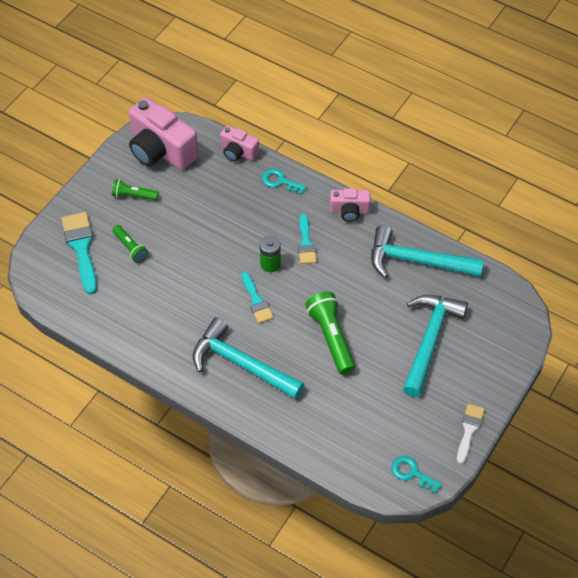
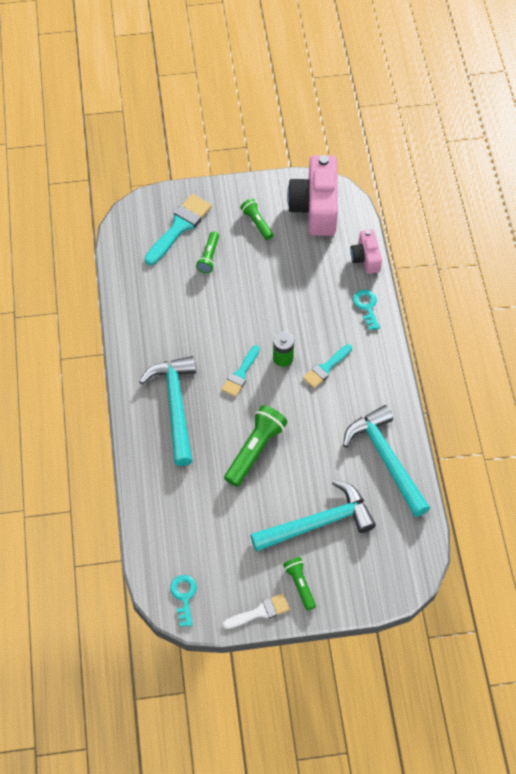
camera: 50 degrees right, 5 degrees up
(349, 211) = (387, 375): pink camera -> none
(469, 388) = (300, 584): none -> green flashlight

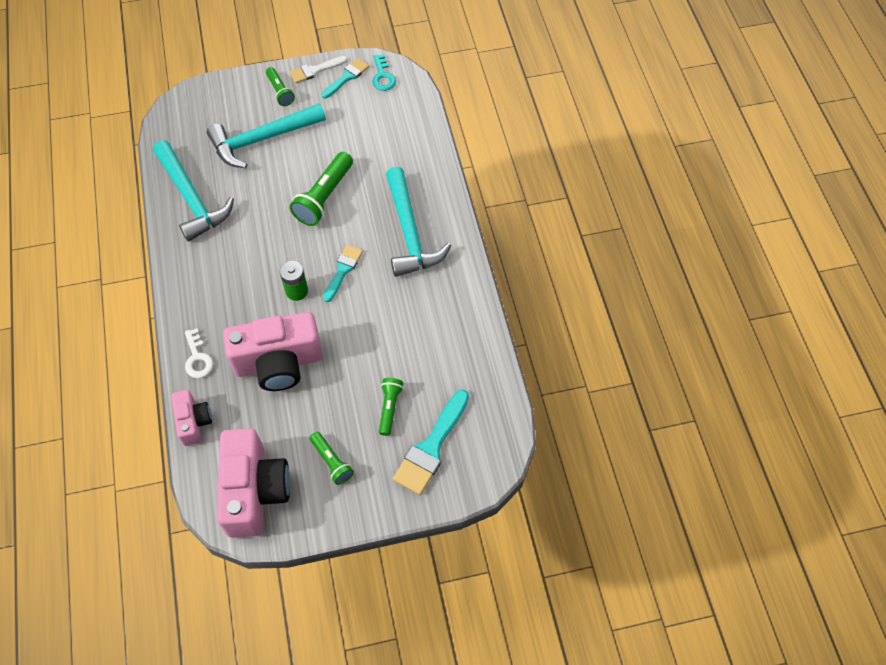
camera: 175 degrees right, 0 degrees up
(298, 298) = (278, 363): none -> pink camera
(326, 368) = (249, 284): turquoise brush -> turquoise brush (347, 77)
(367, 307) = (197, 358): turquoise key -> white key

